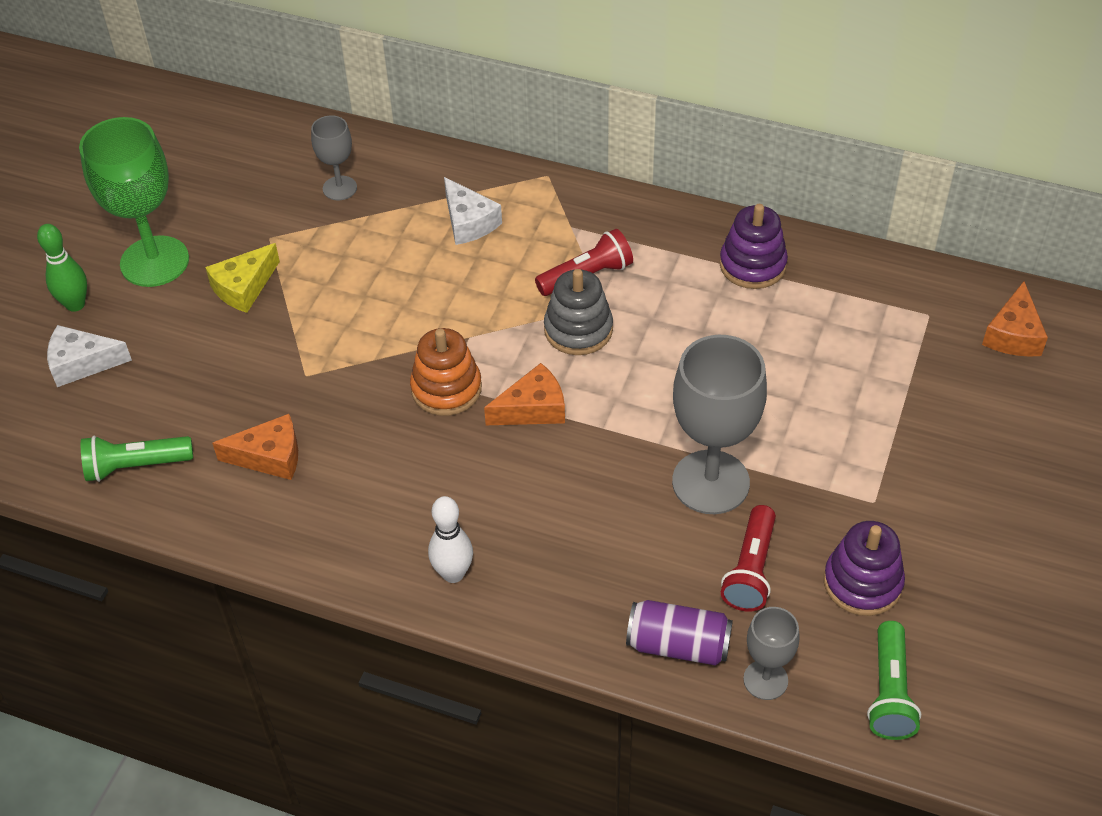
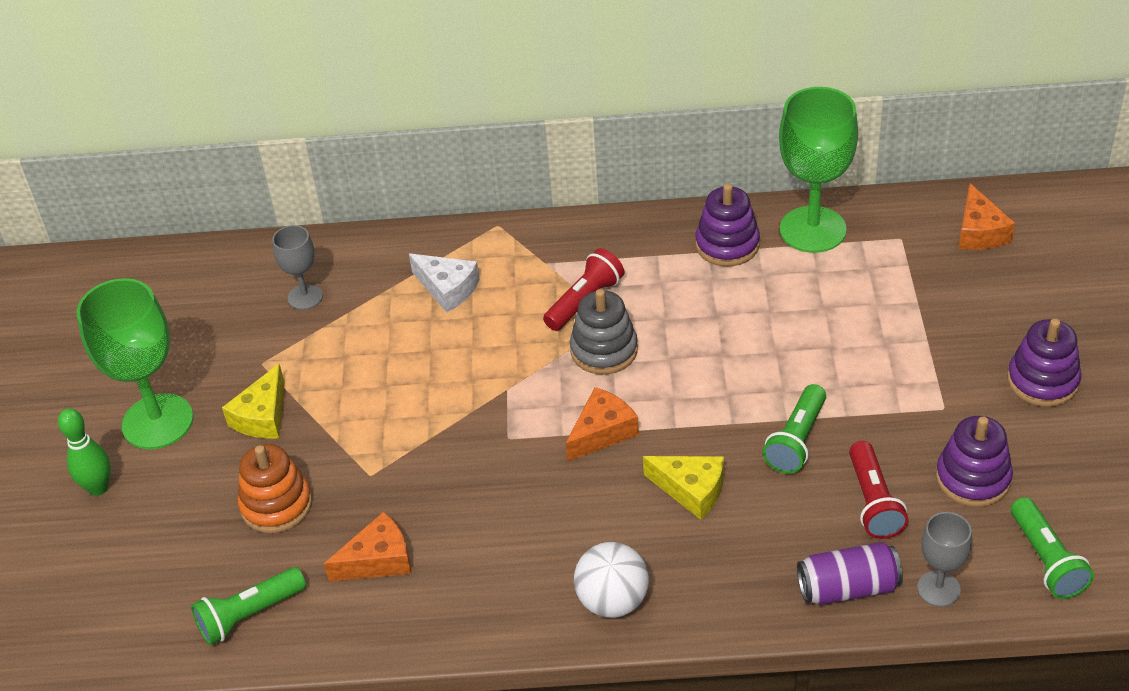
camera: 20 degrees left, 5 degrees down
(82, 363) = (138, 540): white cheese -> none
(446, 389) = (512, 442): orange stacking toy -> orange stacking toy (276, 505)
(453, 574) = (613, 601): white bowling pin -> white ball
(584, 494) = (691, 490): none -> yellow cheese
(710, 482) = (796, 440): grey goblet -> green flashlight
(845, 277) = (812, 230): none -> green goblet
(991, 510) = (1042, 381): none -> purple stacking toy

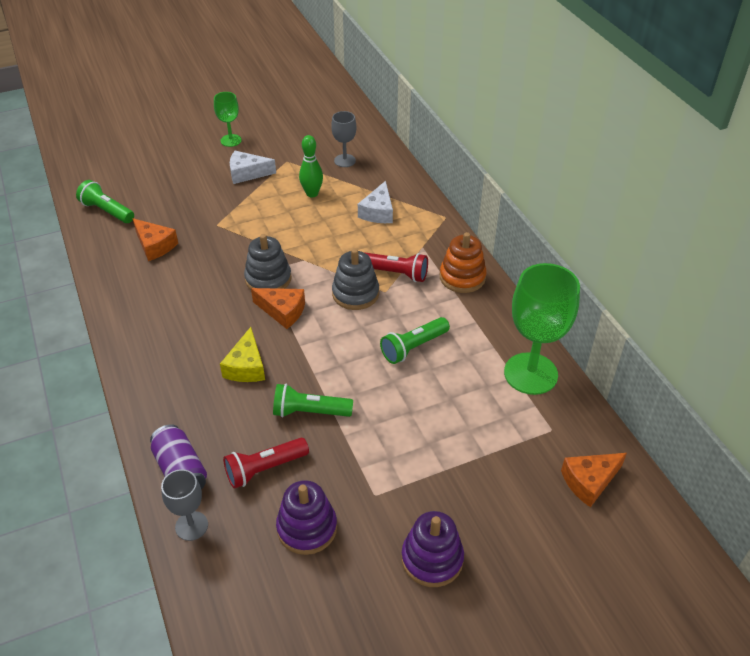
camera: 65 degrees right, 0 degrees up
(98, 488) = (180, 137): green bowling pin -> green bowling pin (312, 193)
(157, 422) = (231, 140): green goblet -> green goblet, size x0.52
(262, 416) = (247, 173): yellow cheese -> white cheese
(276, 505) = (185, 197): orange stacking toy -> orange stacking toy (462, 277)
(527, 436) = (268, 279): none -> grey stacking toy
(613, 601) = (145, 351): white ball -> none
(727, 245) = (487, 330): purple stacking toy -> none
(1046, 560) = (236, 594): green flashlight -> green flashlight (413, 347)

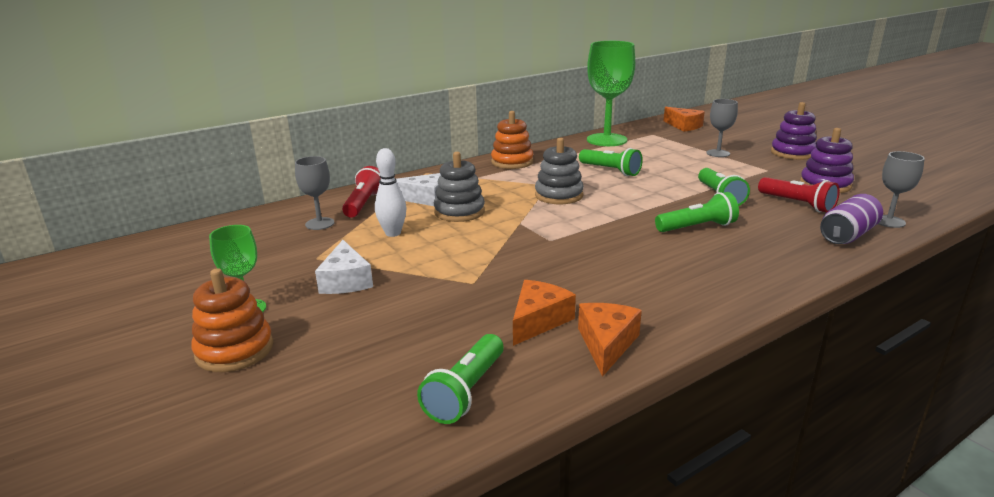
camera: 100 degrees left, 20 degrees down
(190, 140) = (234, 350): none -> orange stacking toy
(246, 366) = (697, 227): yellow cheese -> green flashlight
(268, 279) = (562, 235): grey stacking toy -> grey stacking toy (459, 212)
(283, 311) = (607, 222): orange cheese -> orange cheese (606, 344)
(312, 193) = (393, 233): green bowling pin -> white bowling pin
(396, 273) = (520, 183): red flashlight -> red flashlight (364, 203)
(451, 470) = (718, 153): none -> grey goblet

